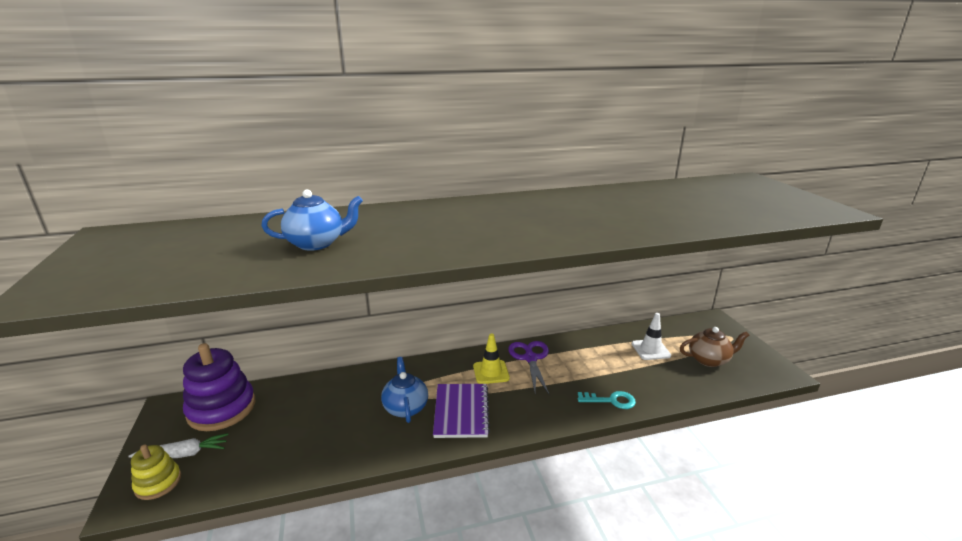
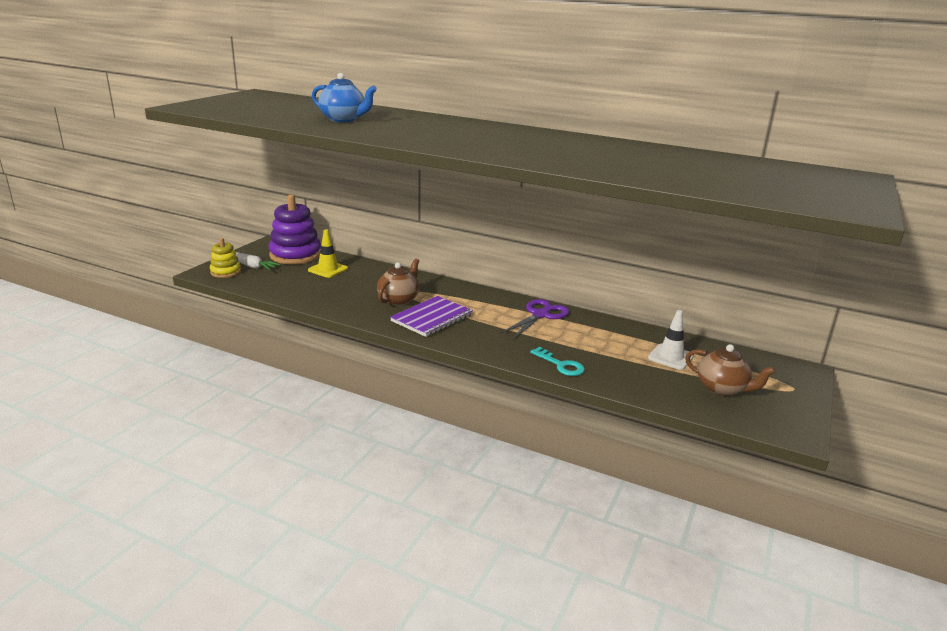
camera: 40 degrees right, 0 degrees up
(405, 407) = (399, 300): blue teapot -> brown teapot
(491, 372) = (492, 309): yellow traffic cone -> yellow traffic cone (328, 269)

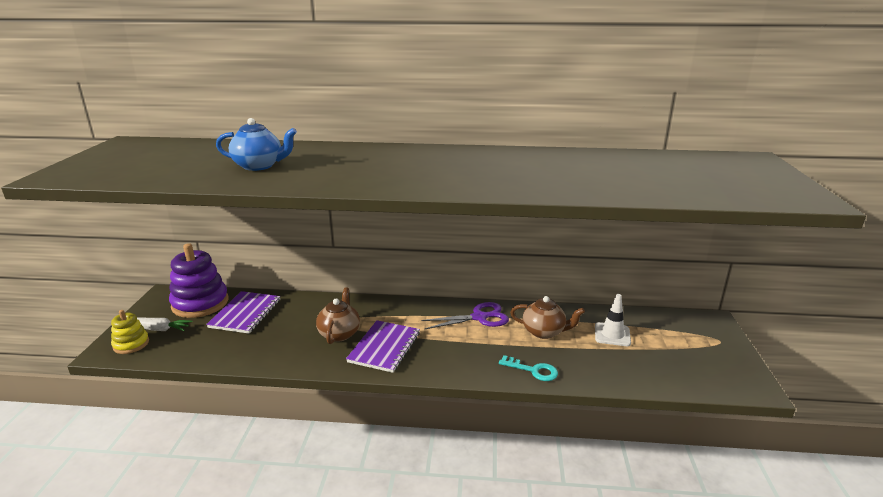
camera: 20 degrees left, 0 degrees up
(328, 269) = (245, 313): yellow traffic cone -> purple notebook
(540, 315) = (479, 317): purple scissors -> purple scissors turned 60 degrees clockwise
(722, 389) = (672, 357): brown teapot -> brown teapot (544, 332)

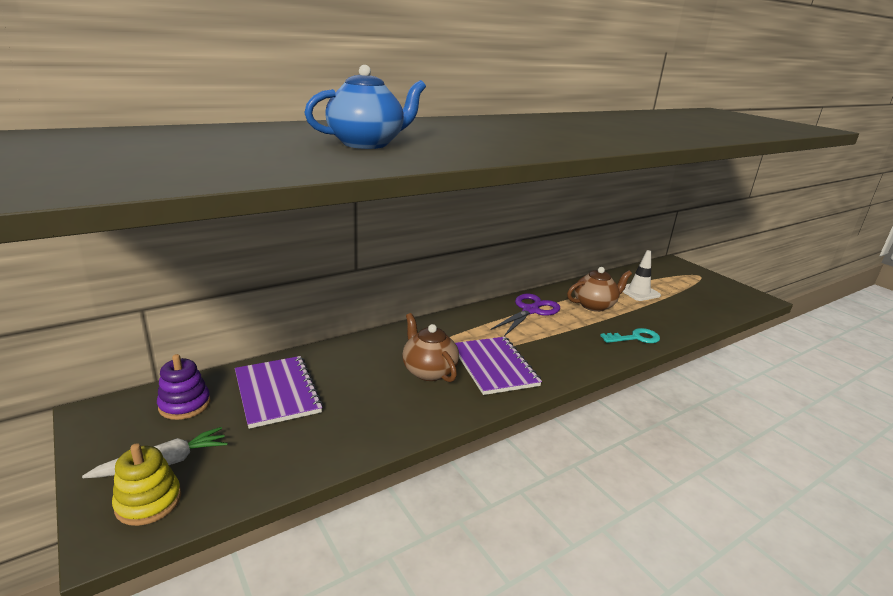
camera: 40 degrees left, 0 degrees up
(200, 303) = (184, 404): purple stacking toy -> purple stacking toy, size x0.54

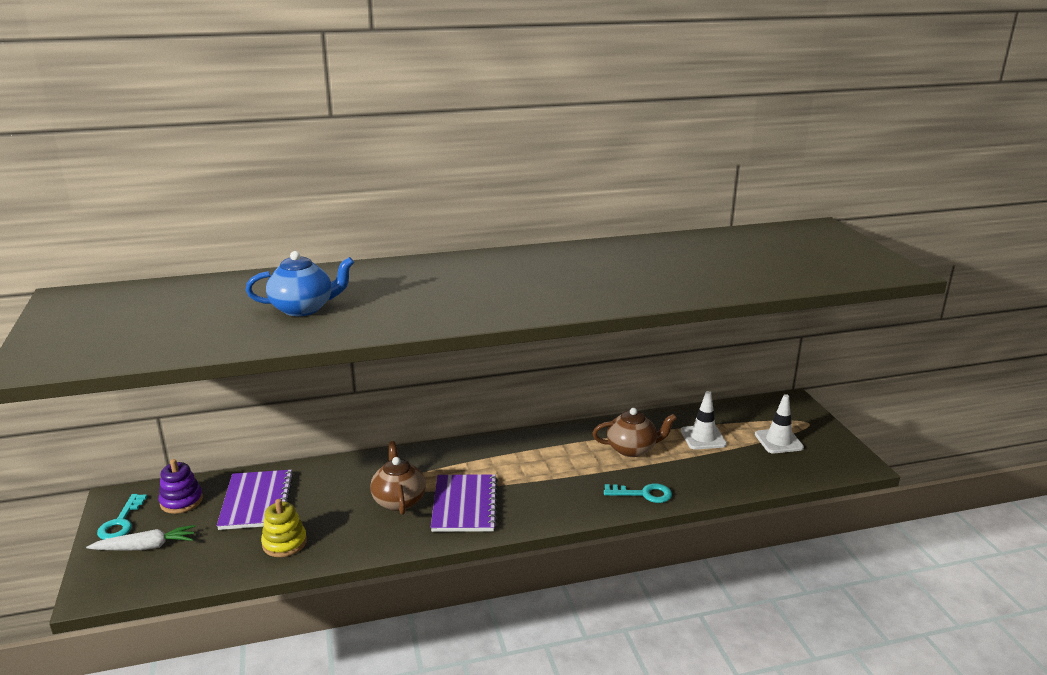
camera: 20 degrees right, 0 degrees up
(115, 439) = (121, 522): none -> turquoise key
(148, 502) = (123, 574): yellow stacking toy -> yellow stacking toy (284, 543)
(530, 310) = (552, 447): purple scissors -> none
(692, 289) = (778, 441): none -> white traffic cone

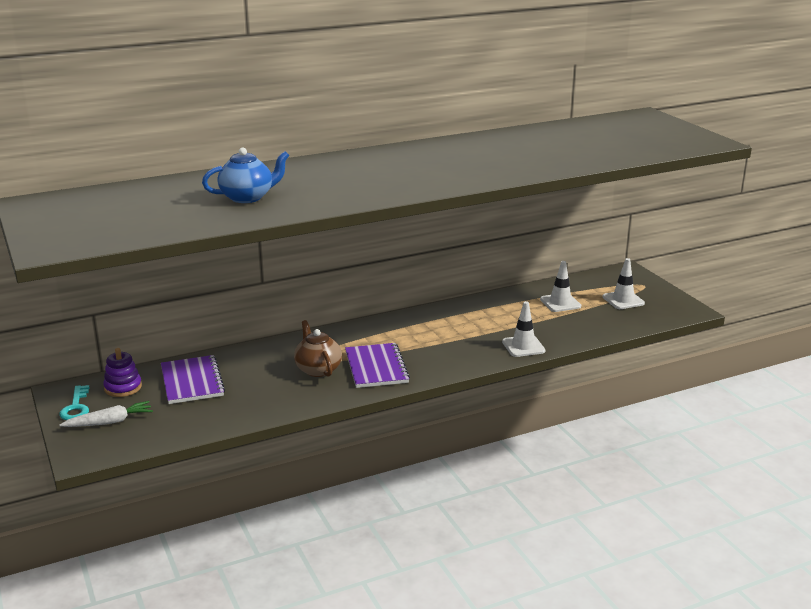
camera: 10 degrees left, 0 degrees up
(284, 543) = (232, 407): yellow stacking toy -> none
(632, 449) = (503, 316): brown teapot -> none
(643, 494) = (523, 346): turquoise key -> white traffic cone

